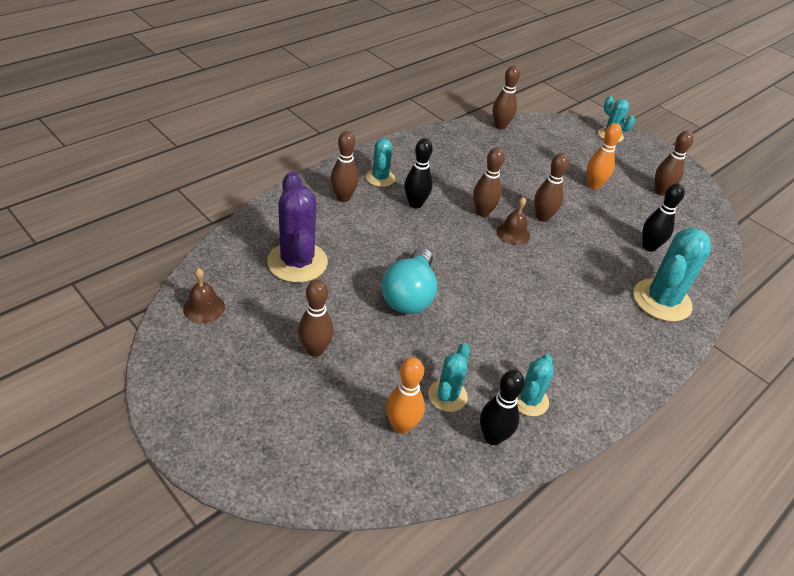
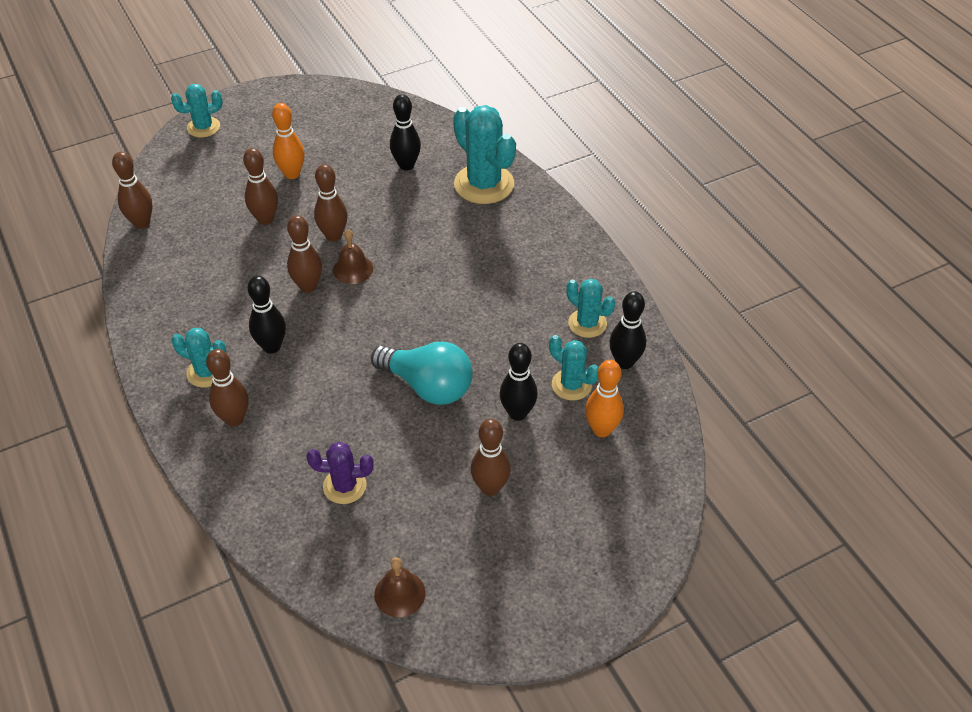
camera: 70 degrees left, 5 degrees up
(297, 262) = (344, 486): purple cactus -> purple cactus, size x0.57
(400, 359) = (517, 413): none -> black bowling pin
(661, 192) = (322, 123): brown bowling pin -> brown bowling pin (265, 219)

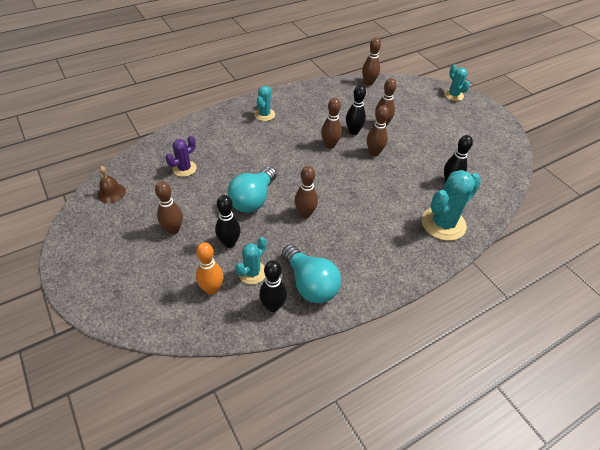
camera: 85 degrees right, 0 degrees up
(234, 419) = (233, 126): brown bowling pin -> brown bowling pin (305, 214)
(272, 347) = (282, 135): black bowling pin -> black bowling pin (353, 132)
(292, 174) = (424, 132): orange bowling pin -> none
(344, 486) = (184, 168): purple cactus -> purple cactus turned 45 degrees clockwise
(353, 269) = (346, 162): brown bell -> none
(587, 323) = (310, 284): turquoise cactus -> turquoise light bulb

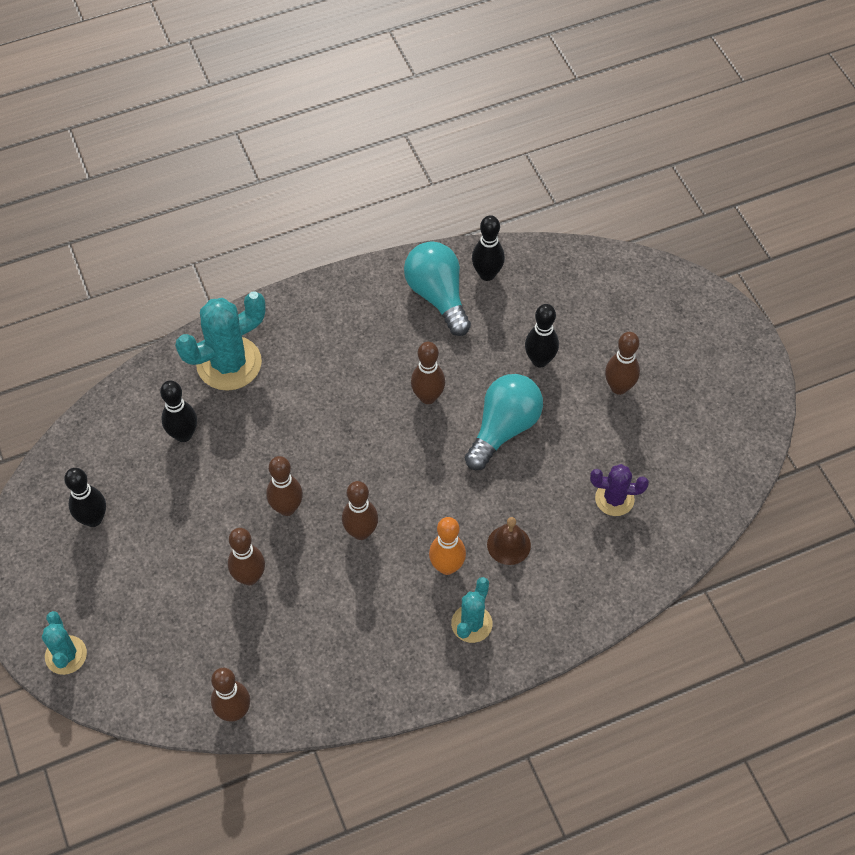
camera: 170 degrees left, 10 degrees up
(111, 193) = (722, 459): brown bell -> brown bell (508, 545)
(184, 168) = (614, 499): purple cactus -> purple cactus turned 45 degrees clockwise
(212, 289) = (561, 301): orange bowling pin -> orange bowling pin (447, 566)
(252, 273) = (510, 317): turquoise cactus -> none
(353, 132) = (309, 562): black bowling pin -> black bowling pin (93, 519)

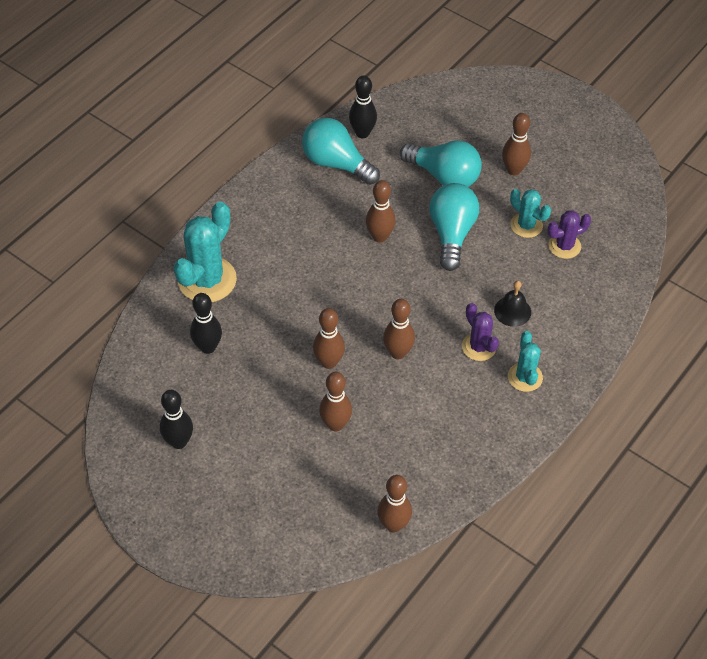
camera: 30 degrees left, 5 degrees down
(66, 655) = (229, 551): turquoise cactus -> turquoise cactus (526, 225)
(447, 566) = (479, 347): orange bowling pin -> purple cactus
(508, 545) = (512, 311): brown bell -> black bell
(539, 360) = (444, 176): black bowling pin -> turquoise light bulb

